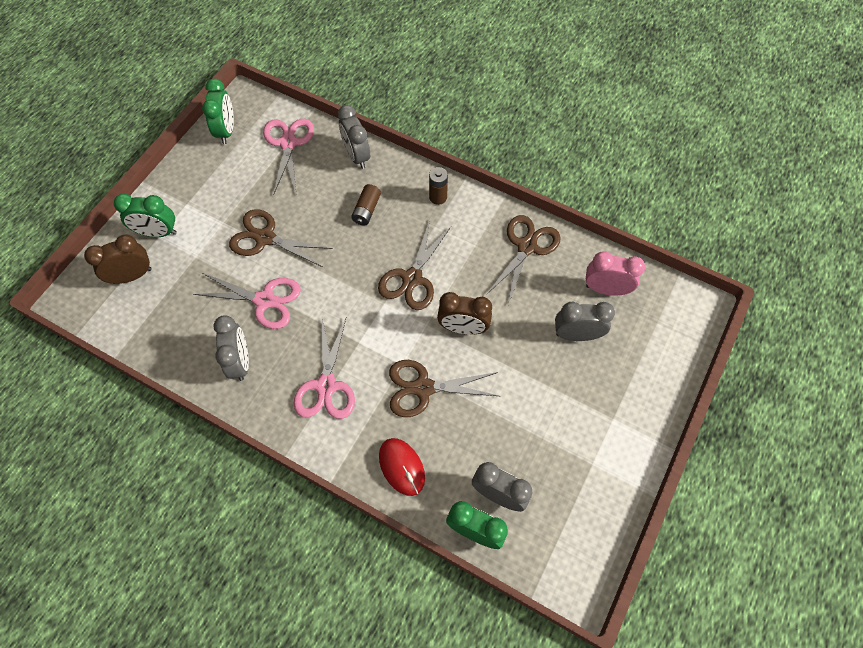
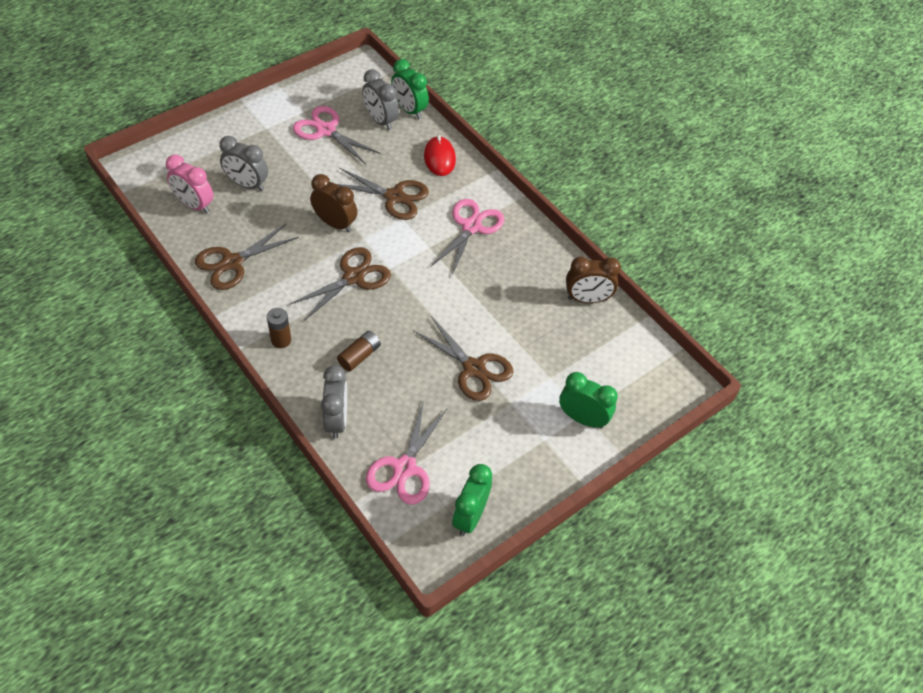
camera: 160 degrees left, 10 degrees down
(132, 276) = (618, 383): brown clock -> brown clock (587, 299)
(240, 361) = (536, 270): grey clock -> none
(264, 300) = (497, 311): pink scissors -> pink scissors (326, 130)

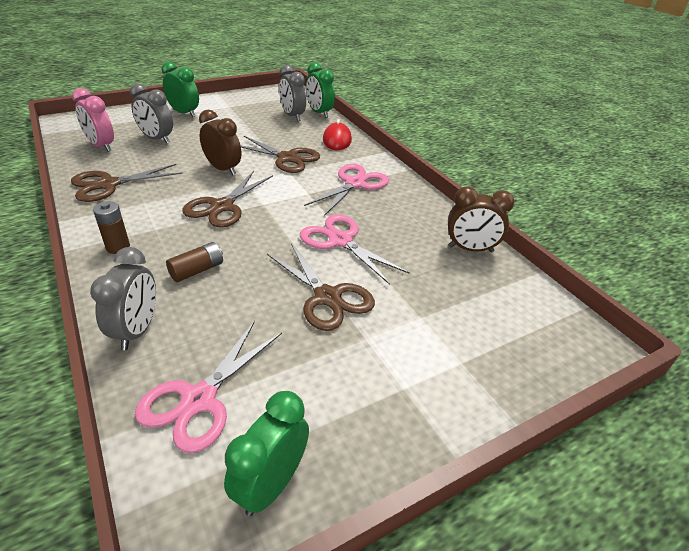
camera: 10 degrees right, 15 degrees down
(326, 130) = (243, 117): pink scissors -> pink scissors (340, 241)
(353, 277) = (222, 206): brown scissors -> brown scissors turned 150 degrees clockwise
(582, 418) = (459, 368): green clock -> green clock (184, 113)

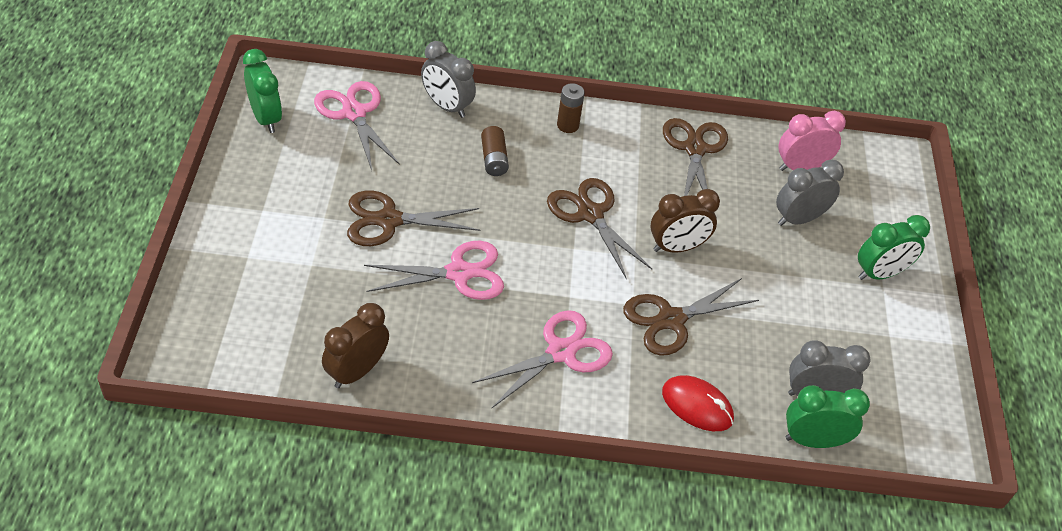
camera: 120 degrees right, 10 degrees up
(355, 184) = (561, 352): pink scissors -> pink scissors turned 105 degrees counterclockwise

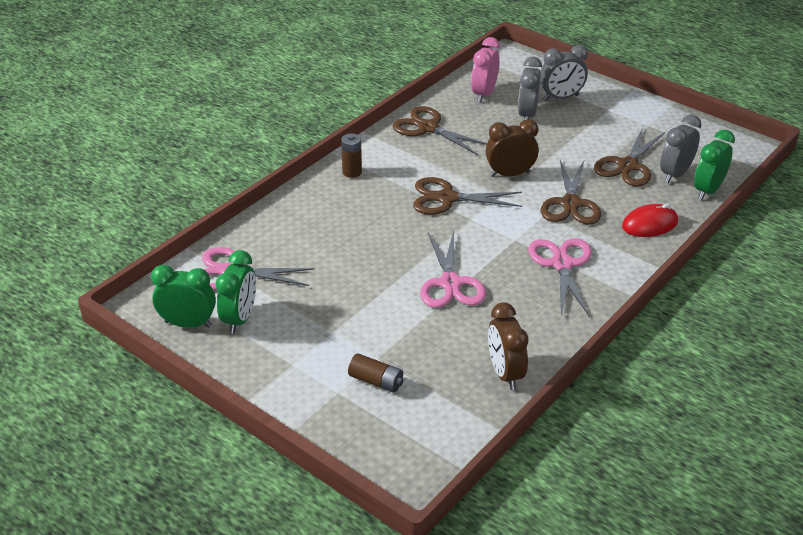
camera: 50 degrees left, 10 degrees down
(389, 220) = (367, 298): brown scissors -> brown scissors (628, 165)
(447, 106) = (274, 221): grey clock -> grey clock (561, 97)
(458, 273) = (450, 283): pink scissors -> pink scissors turned 150 degrees clockwise
(494, 159) = (352, 220): brown battery -> brown battery (376, 381)
(677, 247) = (510, 174): brown clock -> brown clock turned 120 degrees counterclockwise
(879, 274) = (597, 106): green clock -> green clock (240, 319)

